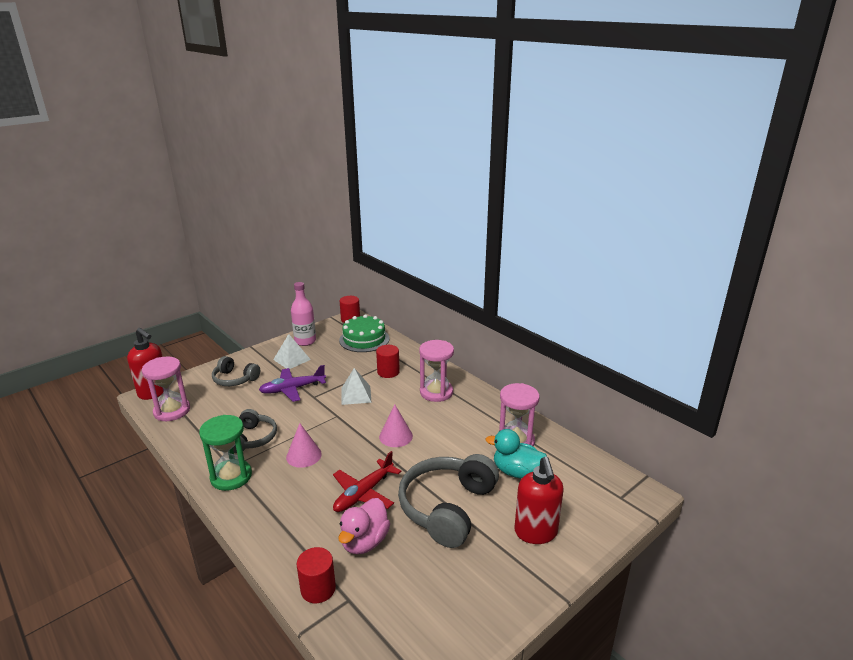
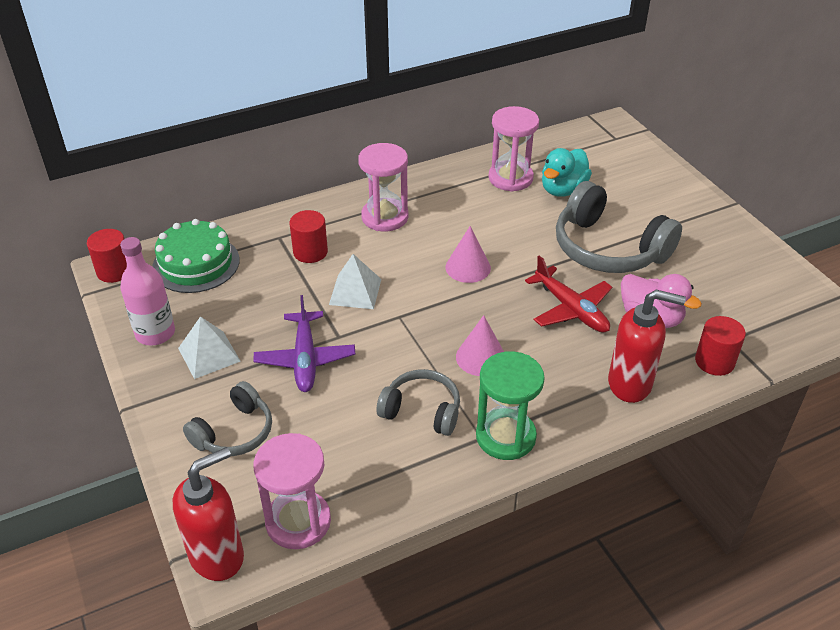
camera: 75 degrees left, 15 degrees up
(536, 533) = (654, 199): red soap dispenser -> red soap dispenser (630, 384)

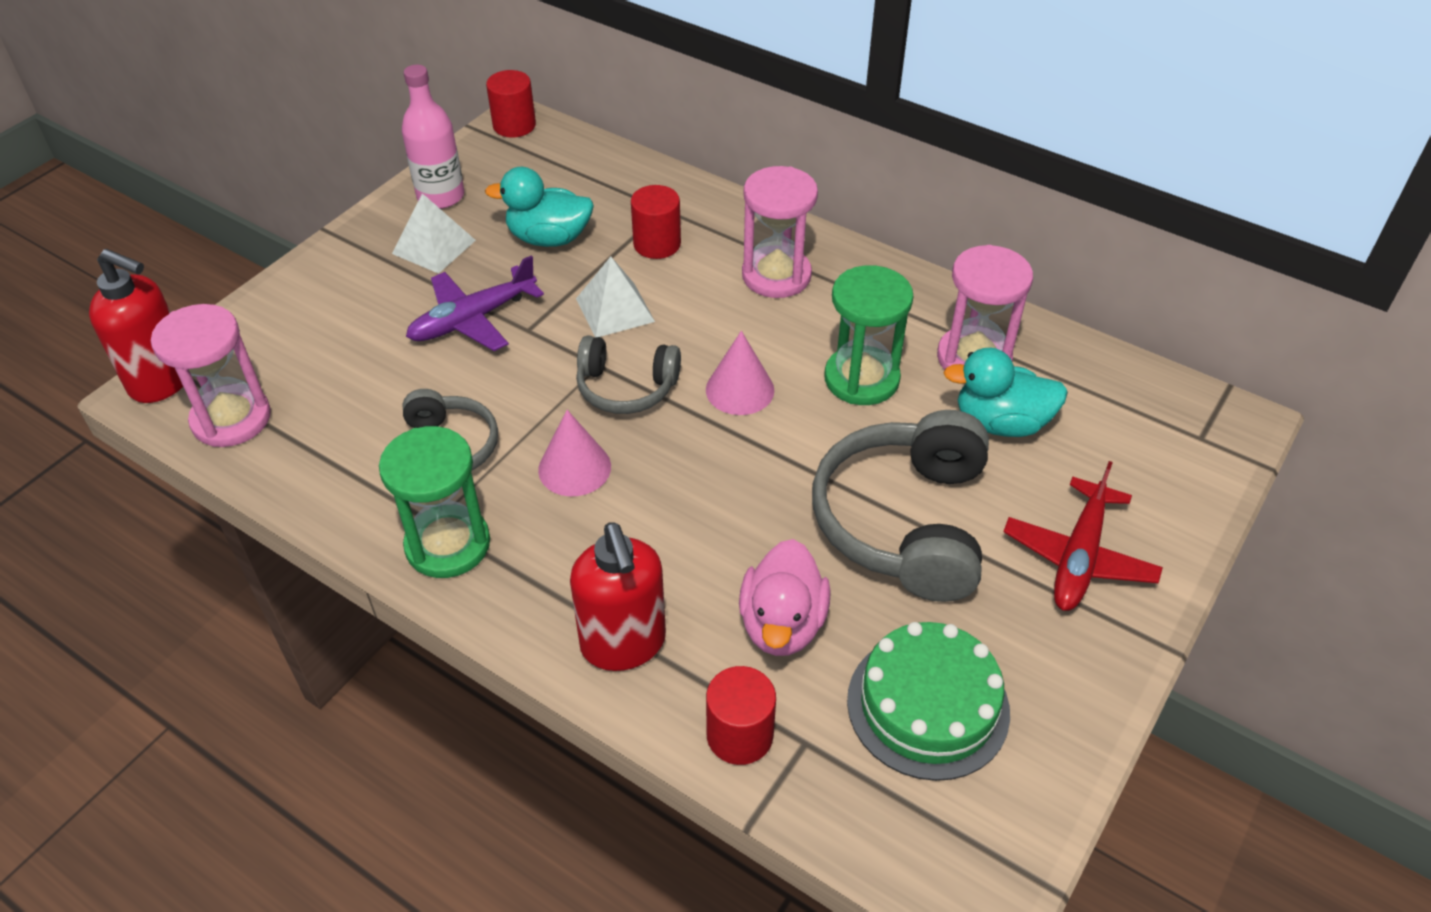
camera: 60 degrees right, 5 degrees up
(196, 264) = (568, 171): green cake -> green cake (928, 705)
(234, 432) = (331, 317): grey headphones -> grey headphones (626, 387)
(257, 296) = (549, 238): none -> turquoise duck
(495, 221) = (861, 379): none -> green hourglass
(570, 309) = (735, 525): red plane -> red plane (1079, 556)

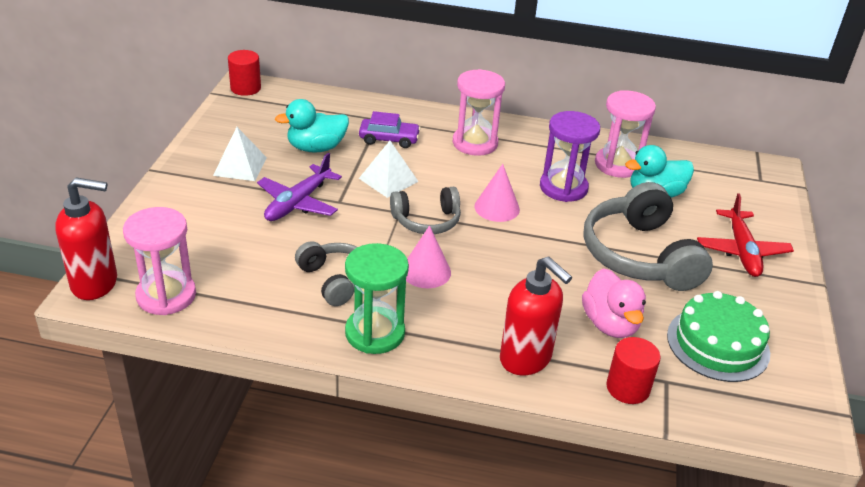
camera: 25 degrees left, 10 degrees down
(441, 196) = (223, 136): pink bottle -> none
(657, 244) = (389, 139): red cylinder -> purple car
(861, 379) = (563, 188): green hourglass -> purple hourglass

